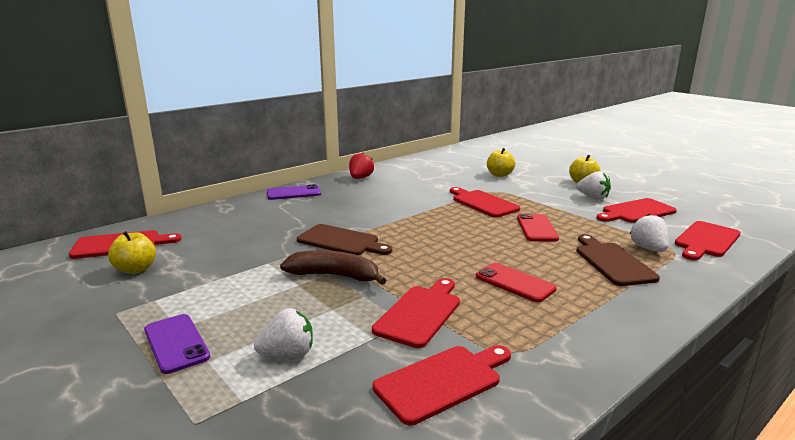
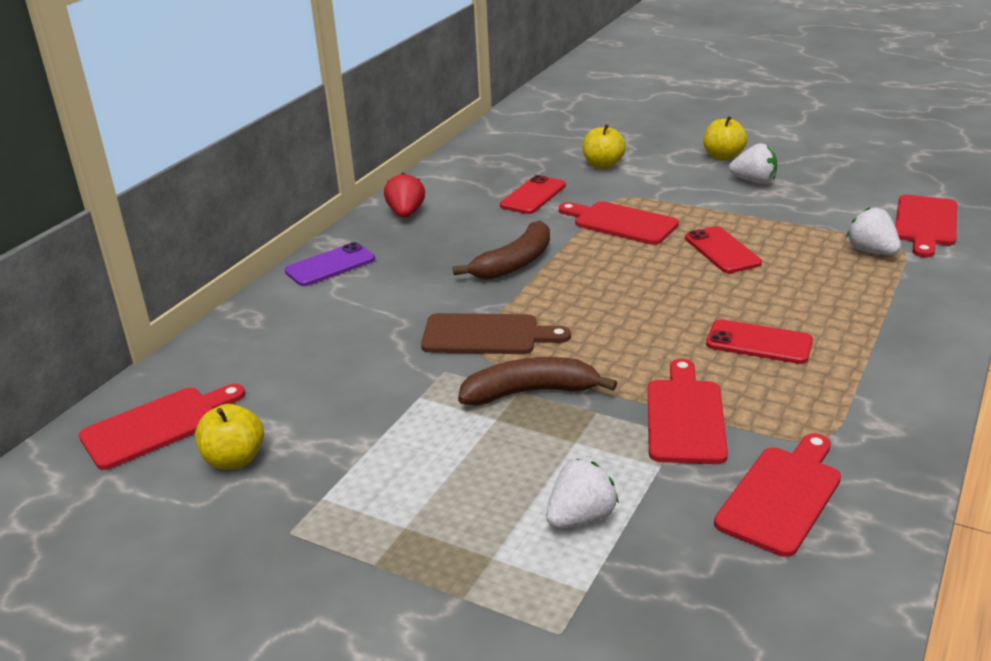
camera: 20 degrees left, 10 degrees up
(176, 343) = (425, 547): purple phone -> none
(396, 210) = (515, 263): none -> brown banana
(442, 182) = (533, 196): none -> red phone
(612, 262) = (845, 283): brown cutting board -> none
(636, 212) = (821, 194): red cutting board -> none

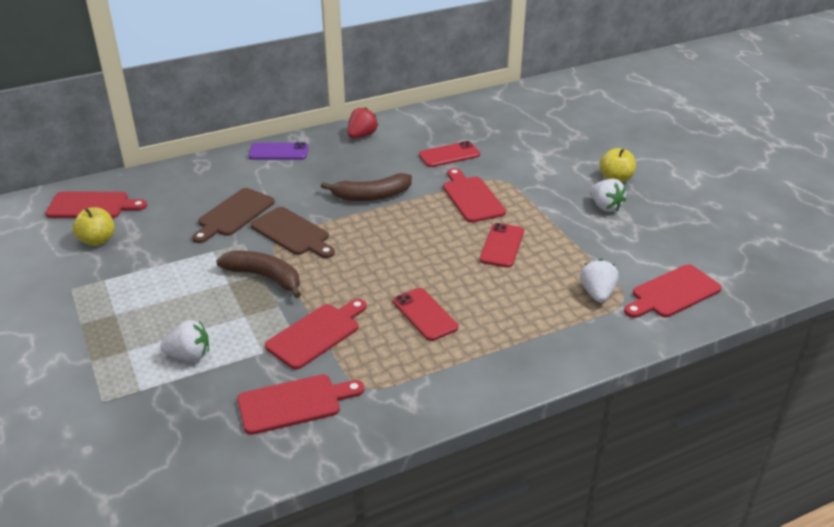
camera: 35 degrees right, 5 degrees up
(381, 348) = (234, 214): none -> brown cutting board
(603, 165) = (525, 151): yellow apple -> none

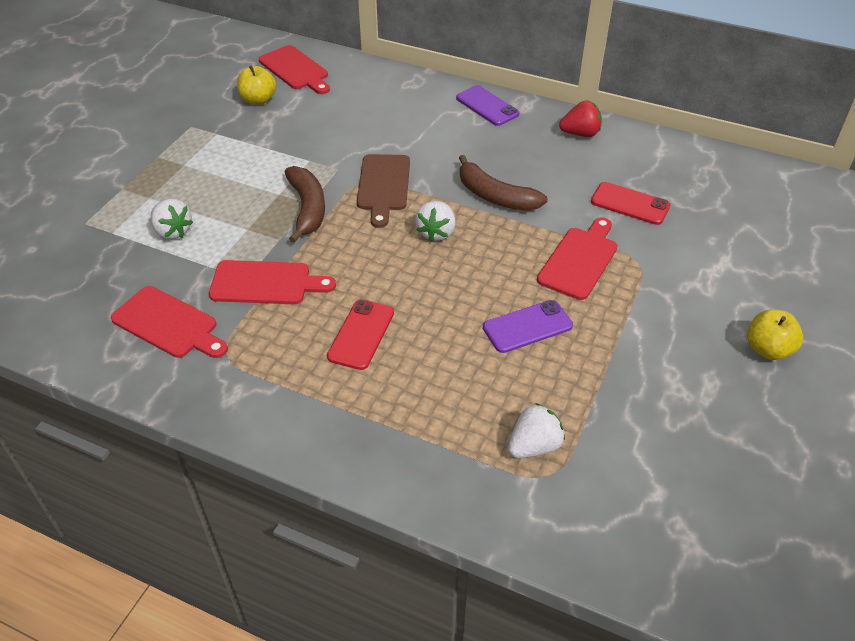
camera: 50 degrees right, 10 degrees up
(234, 214) = (370, 140): brown cutting board -> none
(502, 246) = (527, 326): red phone -> purple phone
(605, 207) = (701, 369): white strawberry -> white strawberry (436, 232)
(673, 293) = (611, 514): red cutting board -> none

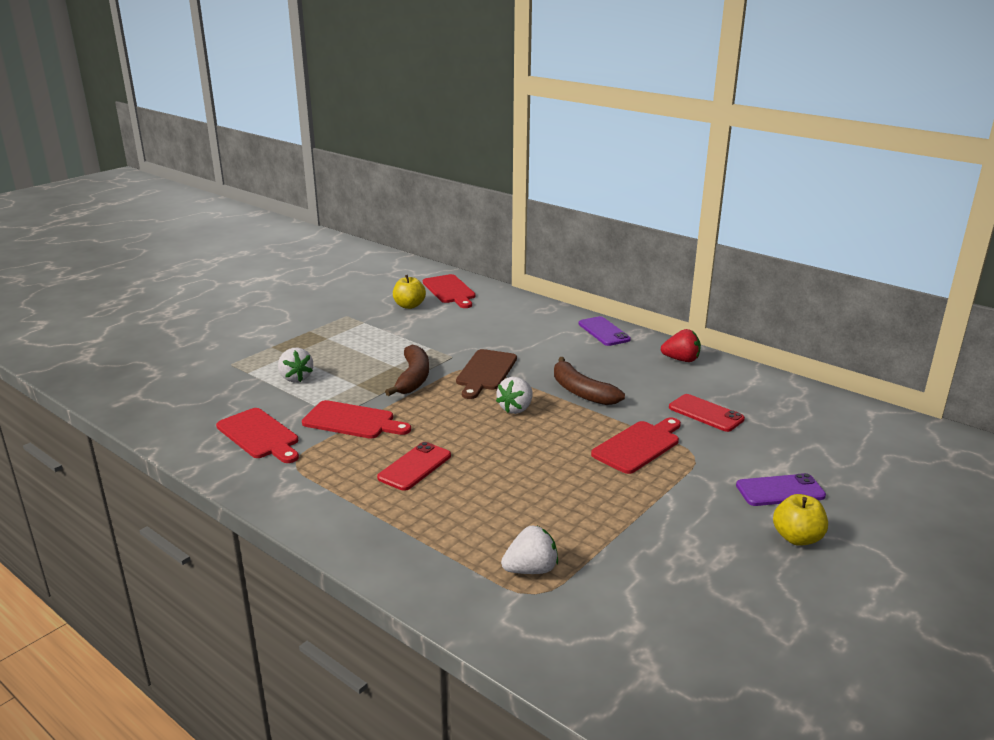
camera: 15 degrees right, 20 degrees down
(527, 326) = (566, 484): purple phone -> purple phone (780, 491)

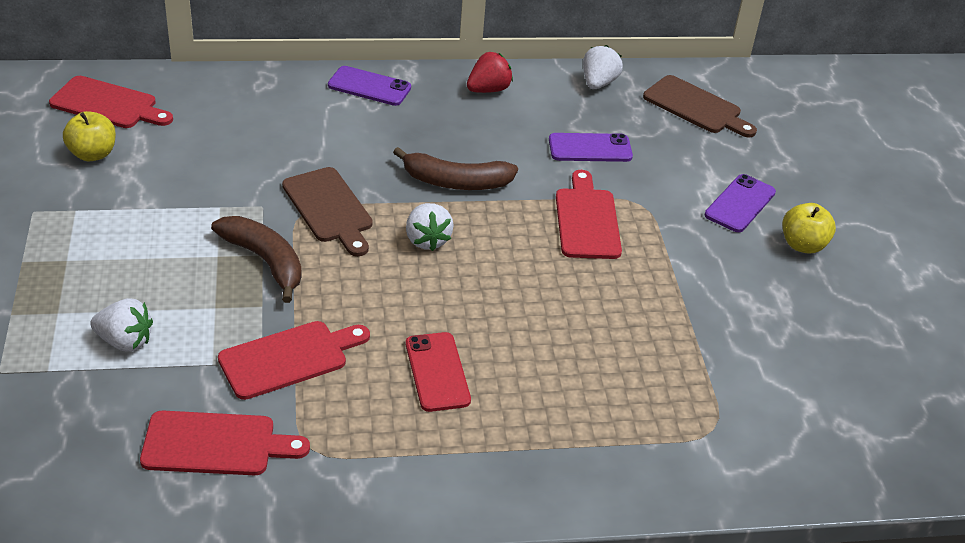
camera: 50 degrees left, 15 degrees up
(531, 570) = (681, 409): white strawberry -> white strawberry (598, 83)
(706, 413) = (590, 148): red phone -> purple phone
(835, 426) = (696, 107): none -> brown cutting board

